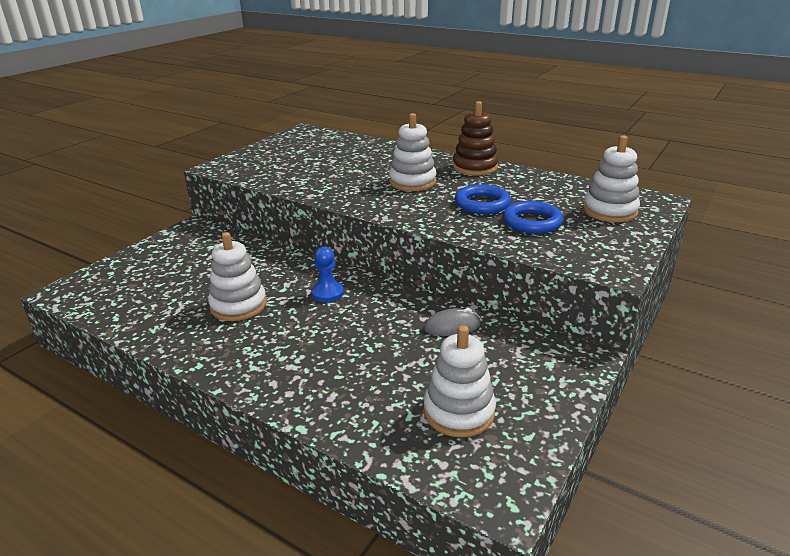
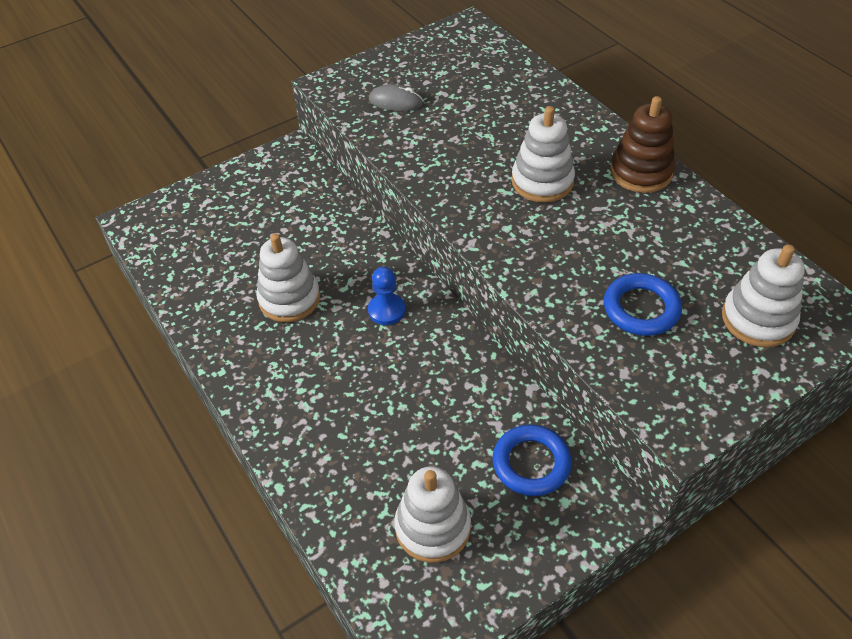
camera: 25 degrees right, 20 degrees up
(452, 326) = (492, 409): grey mouse -> grey mouse (396, 101)
(482, 204) = (602, 253): blue ring -> blue ring (531, 463)

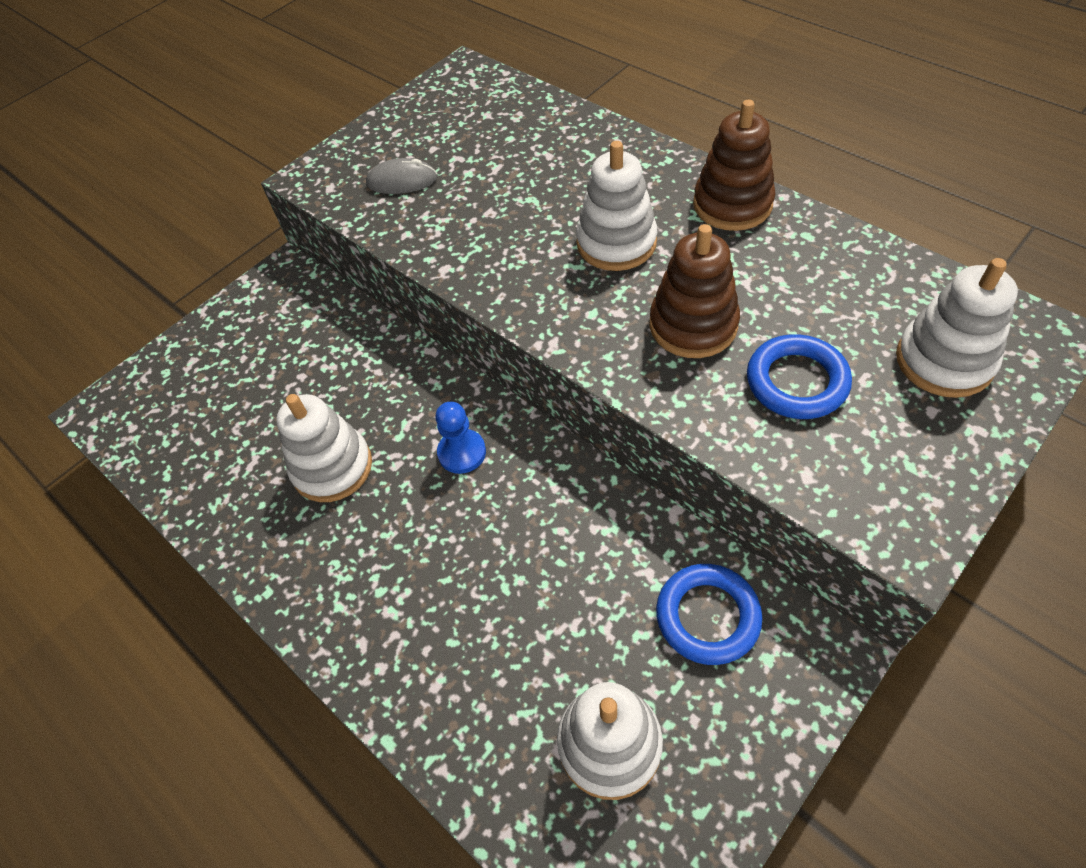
camera: 10 degrees left, 5 degrees up
(579, 252) = (693, 325): none -> brown stacking toy

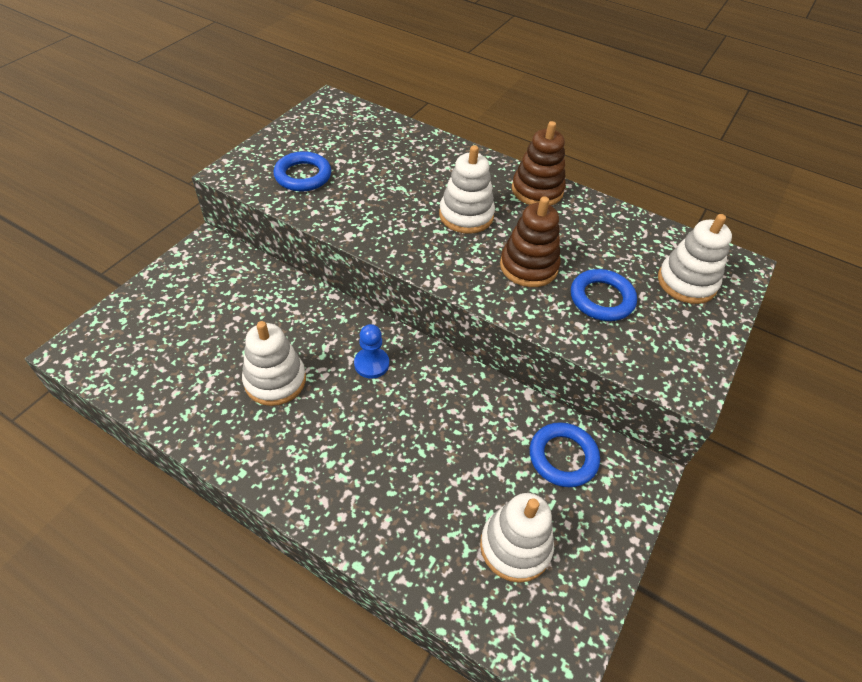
camera: 20 degrees left, 5 degrees down
(402, 181) = (303, 176): grey mouse -> blue ring

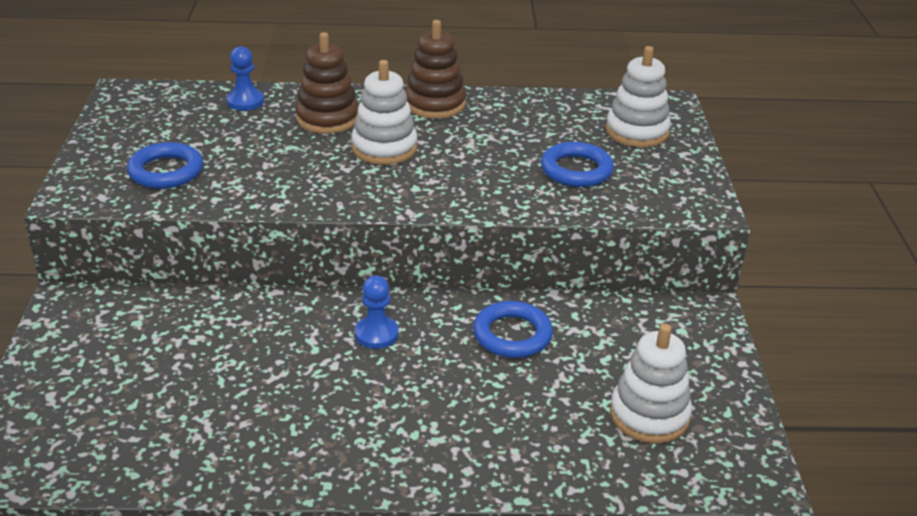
camera: 30 degrees left, 15 degrees down
(275, 380) = (284, 392): white stacking toy -> none
(402, 137) = (245, 101): none -> blue pawn
(528, 266) = (486, 168): brown stacking toy -> brown stacking toy (327, 118)
(563, 457) = (630, 330): blue ring -> blue ring (512, 335)

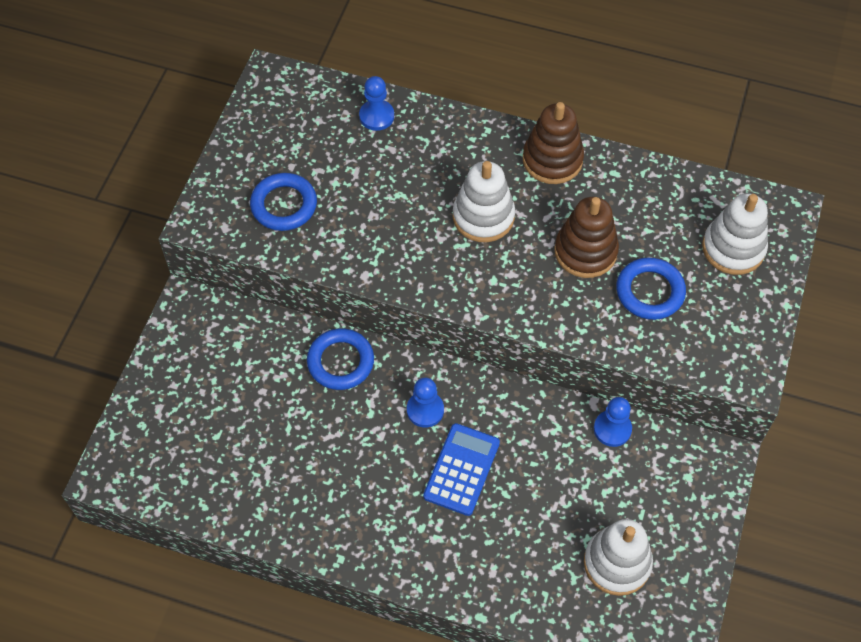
camera: 20 degrees right, 25 degrees up
(327, 118) = (445, 159): brown stacking toy -> brown stacking toy (585, 251)
(439, 374) = (462, 469): none -> blue calculator
(512, 335) = (538, 442): blue ring -> blue ring (340, 362)
(584, 309) = (612, 429): none -> blue pawn

